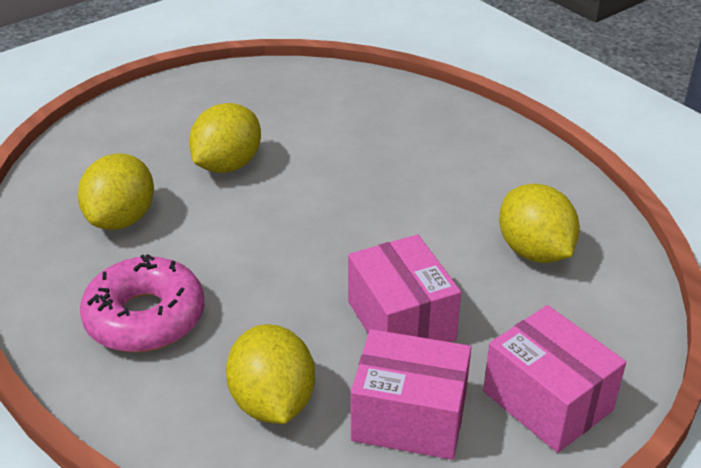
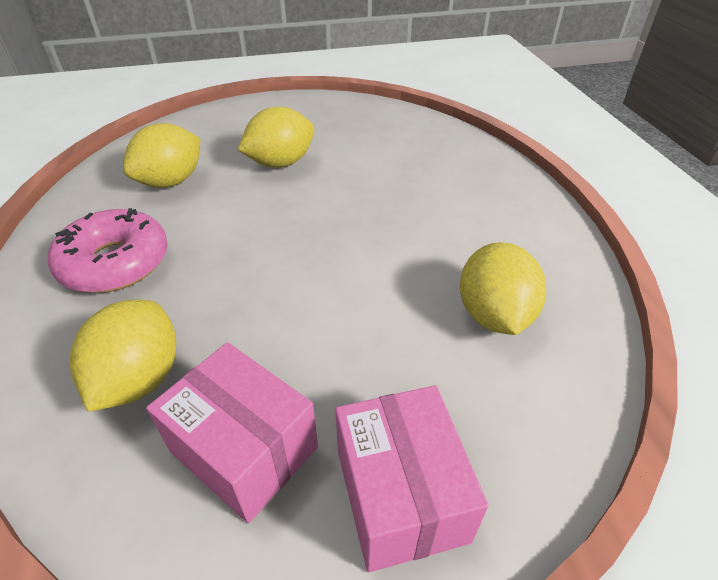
camera: 25 degrees right, 5 degrees up
(401, 320) = (314, 340): pink box -> none

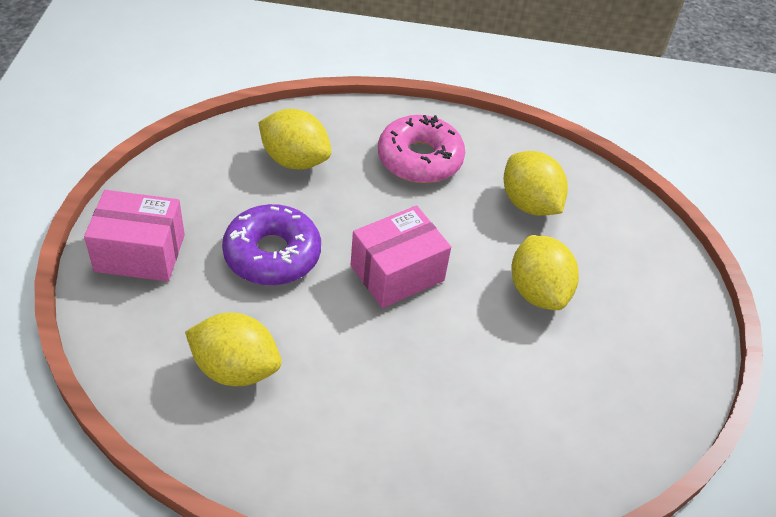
camera: 105 degrees right, 5 degrees up
(244, 449) = (214, 196): pink box -> pink box (397, 273)
(325, 341) = (272, 254): none -> purple donut

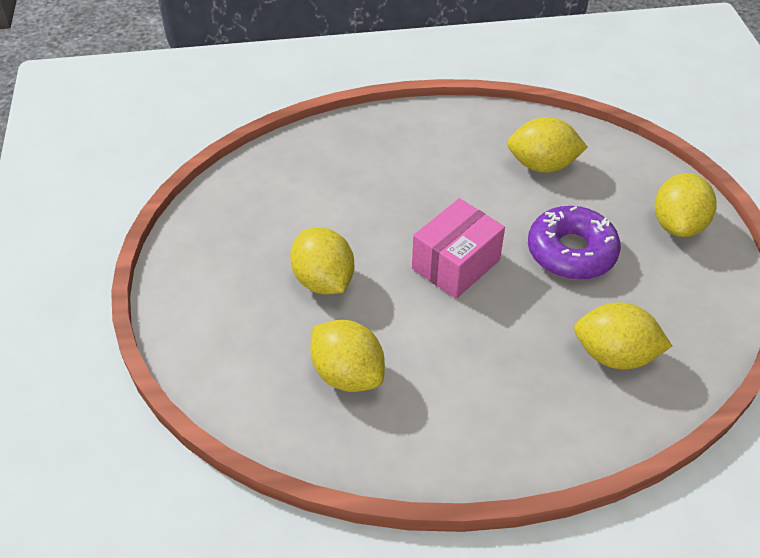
camera: 170 degrees right, 0 degrees up
(140, 253) = (677, 225): pink box -> yellow lemon
(419, 159) = (485, 398): pink donut -> none

